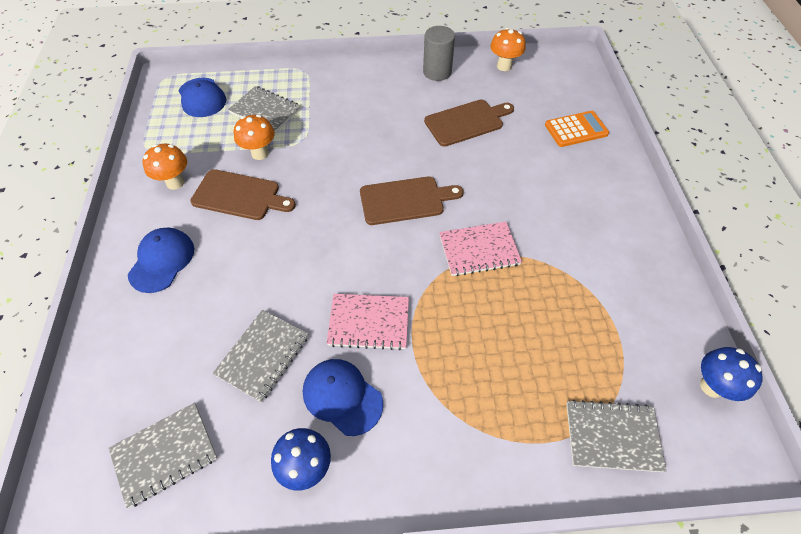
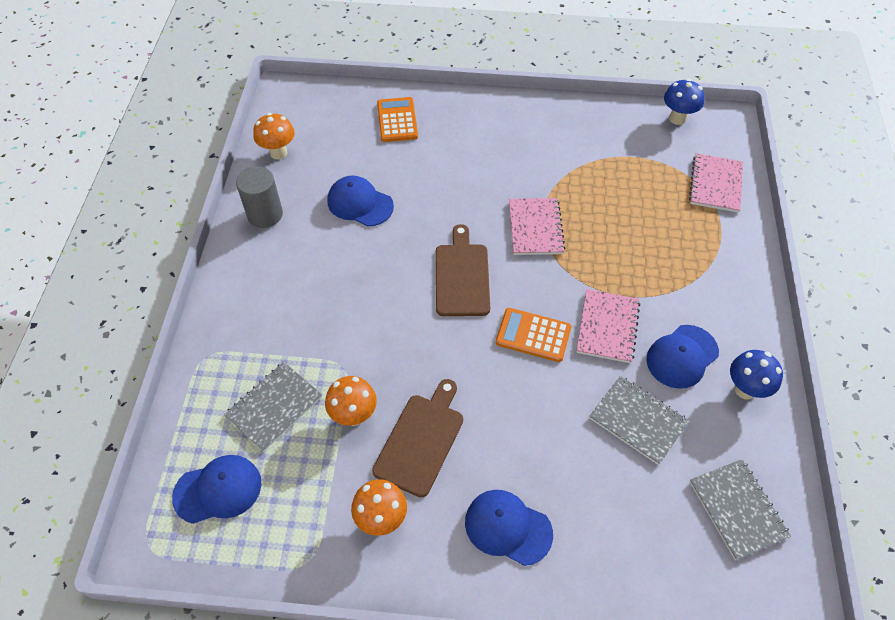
camera: 80 degrees left, 0 degrees up
(349, 260) = (533, 335): none -> orange calculator
(466, 122) = (360, 203): brown cutting board -> blue cap
(612, 436) = (715, 184): grey notebook -> pink notebook

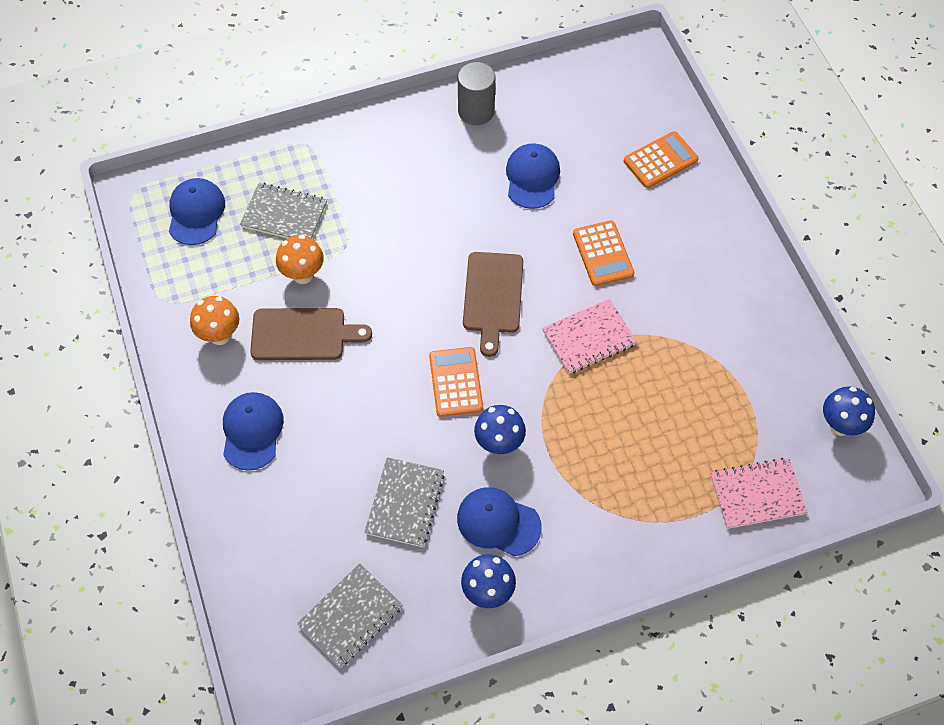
camera: 65 degrees right, 5 degrees up
(218, 490) = (196, 213): blue cap -> blue cap turned 135 degrees counterclockwise
(278, 153) = (555, 85): orange mushroom -> none
(462, 188) = (603, 254): none -> orange calculator
(462, 276) = (493, 297): brown cutting board -> brown cutting board turned 120 degrees clockwise
(607, 327) = (499, 444): pink notebook -> blue mushroom

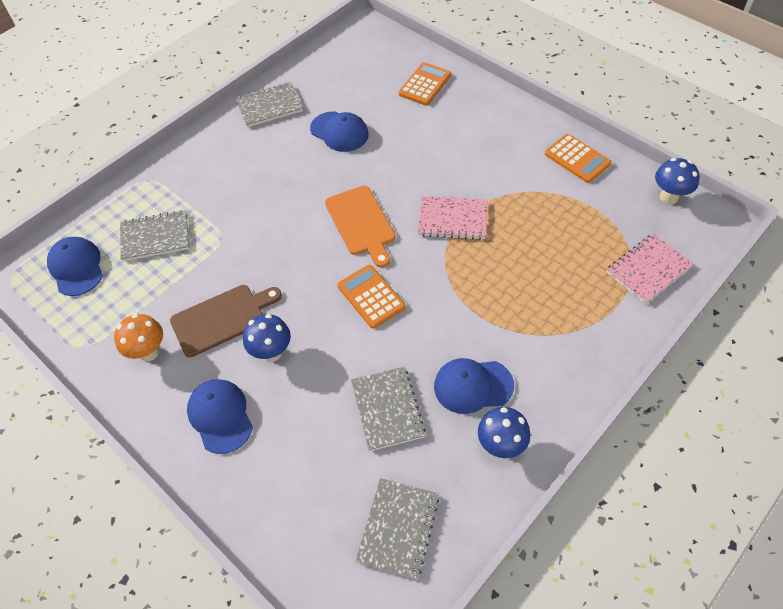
camera: 25 degrees left, 5 degrees down
(303, 275) = (196, 274): orange mushroom -> none
(476, 111) = (269, 106): grey cylinder -> grey notebook
(493, 297) = (361, 223): brown cutting board -> orange cutting board
(499, 444) = (434, 326): blue mushroom -> blue mushroom (272, 352)
(532, 177) = (339, 132): blue cap -> blue cap turned 150 degrees clockwise
(589, 338) = (452, 219): pink notebook -> pink notebook turned 60 degrees clockwise
(603, 254) = (424, 159): orange calculator -> orange calculator (577, 159)

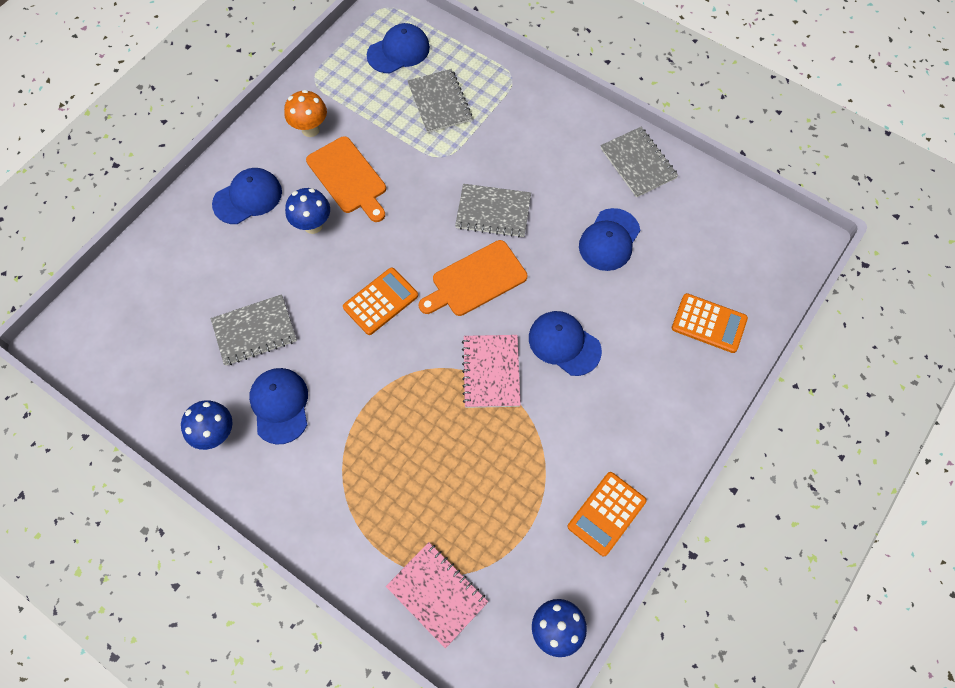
camera: 80 degrees right, 10 degrees up
(222, 318) = (348, 178): brown cutting board -> orange cutting board
(398, 528) = (141, 352): grey notebook -> grey notebook (493, 212)
(432, 169) = (564, 344): none -> blue cap

